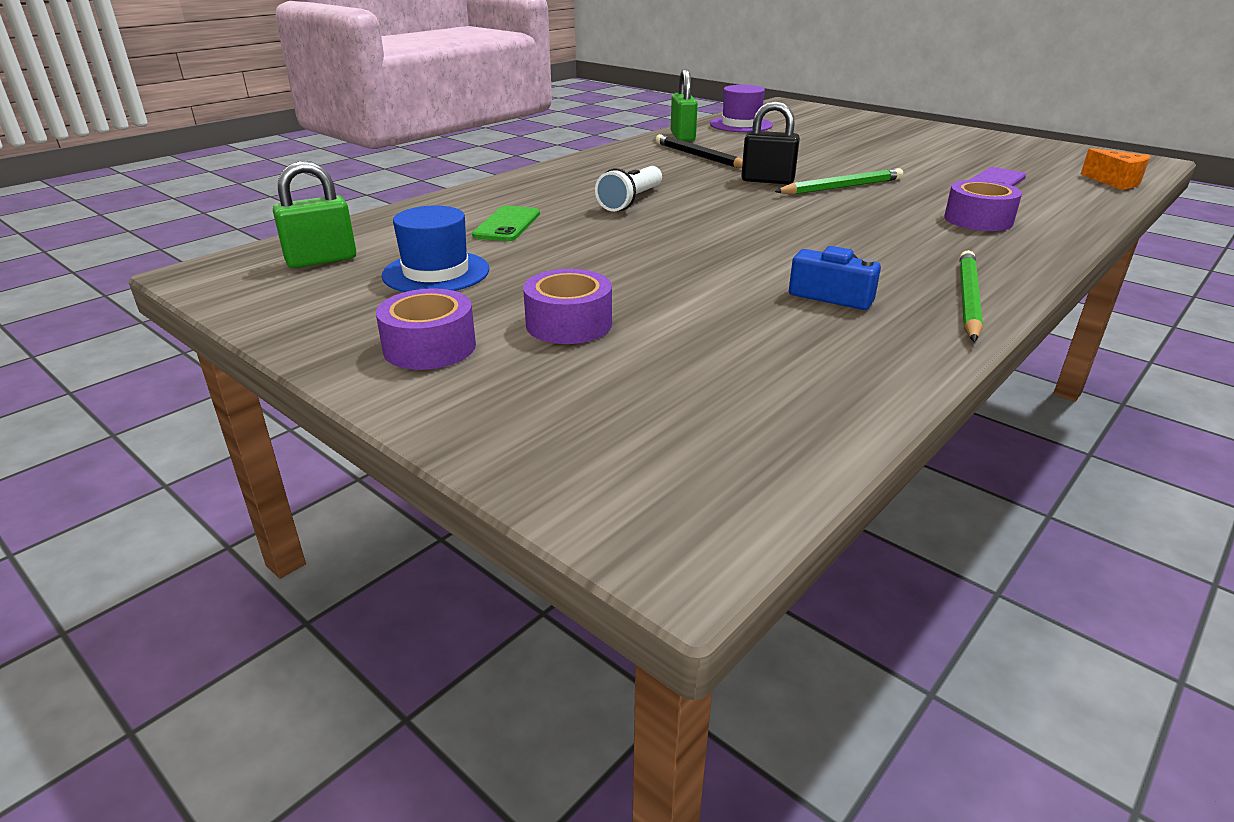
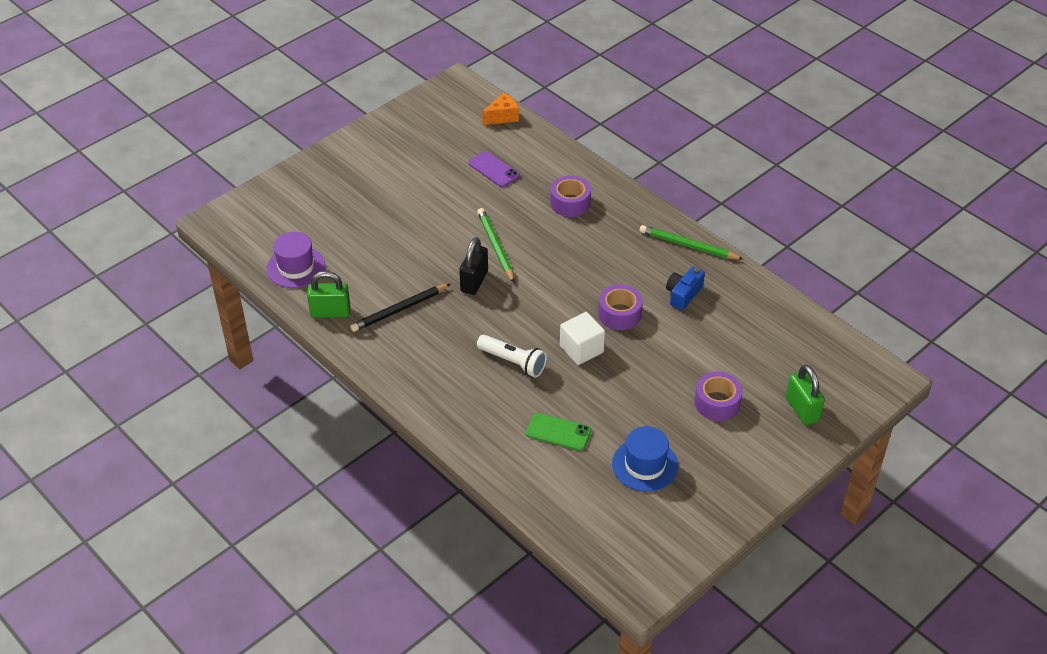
camera: 85 degrees left, 15 degrees up
(321, 260) = (620, 528): green padlock -> green padlock (802, 409)
(429, 347) = (744, 459): purple tape -> purple tape (619, 314)
(667, 232) = (581, 349): none -> white cube

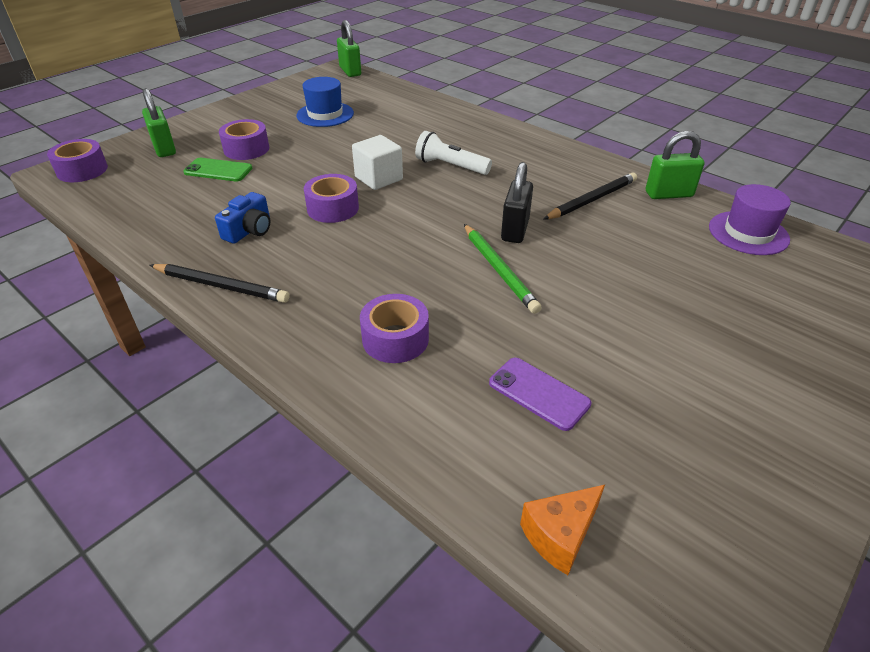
camera: 175 degrees right, 5 degrees down
(558, 432) = (400, 127): green phone -> green phone (218, 170)
(623, 579) = (350, 71): none -> green padlock
(688, 245) = (221, 286): green pencil -> black pencil
(864, 379) = (82, 170): none -> purple tape

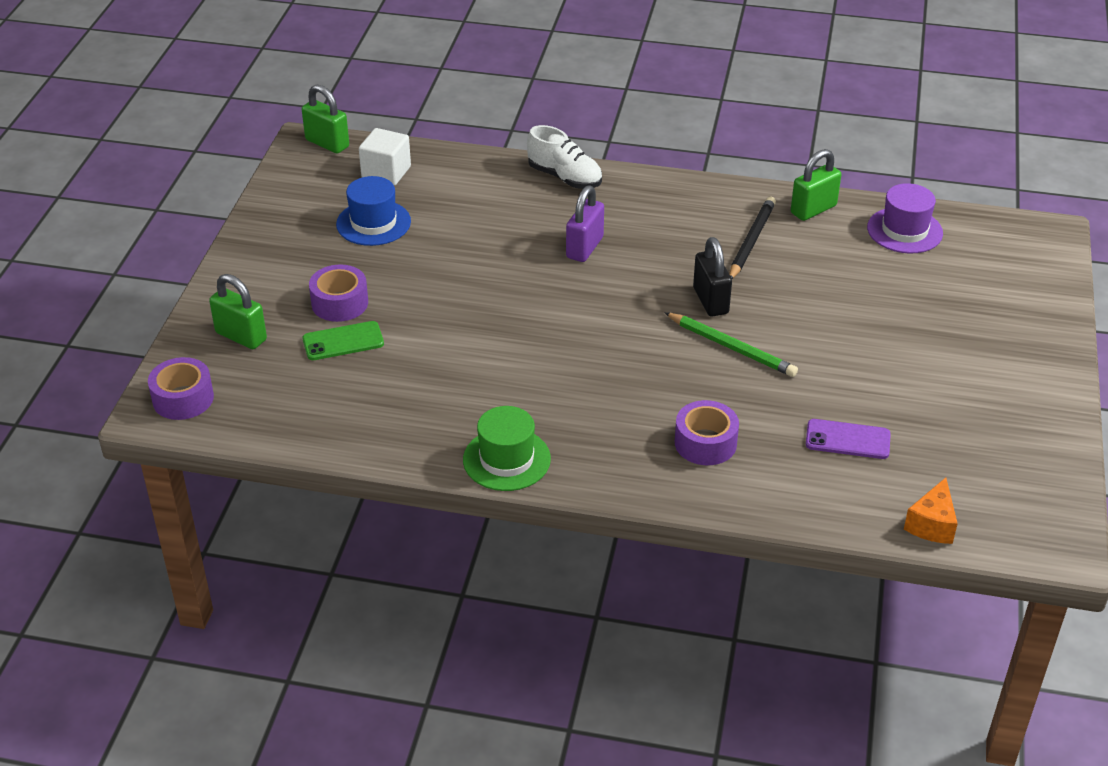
camera: 30 degrees left, 0 degrees up
(221, 286) = (506, 459): black pencil -> green hat
(249, 230) = (464, 396): blue camera -> none
(333, 208) = (518, 341): purple tape -> none
(378, 178) = (527, 289): white cube -> white cube (386, 172)
(450, 166) = (584, 248): white flashlight -> purple padlock
(482, 124) = (565, 177): none -> white shoe

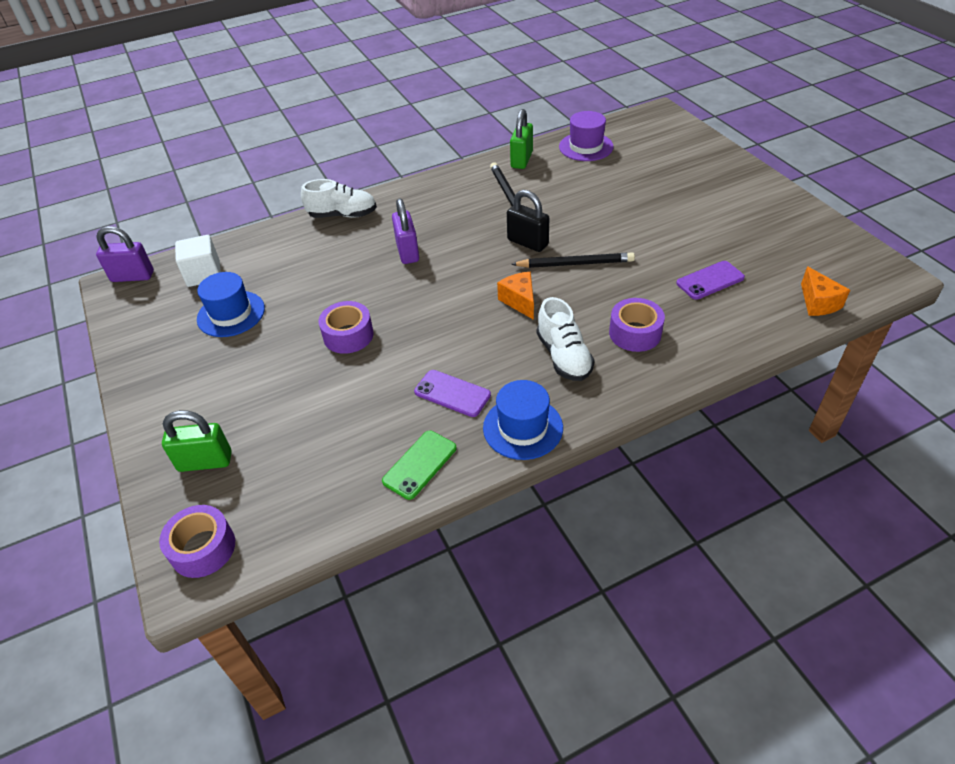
camera: 35 degrees left, 5 degrees up
(327, 143) = (132, 276): green padlock -> purple padlock
(340, 303) = (265, 387): purple tape -> purple tape (348, 335)
(343, 341) = (299, 414): green phone -> green phone (419, 464)
(481, 397) = (452, 393): none -> purple phone
(506, 459) = (523, 428): green hat -> blue hat
(613, 424) = (564, 356): none -> white shoe
(634, 352) = (520, 301): none -> orange cheese
(732, 347) = (575, 264): green pencil -> black pencil

